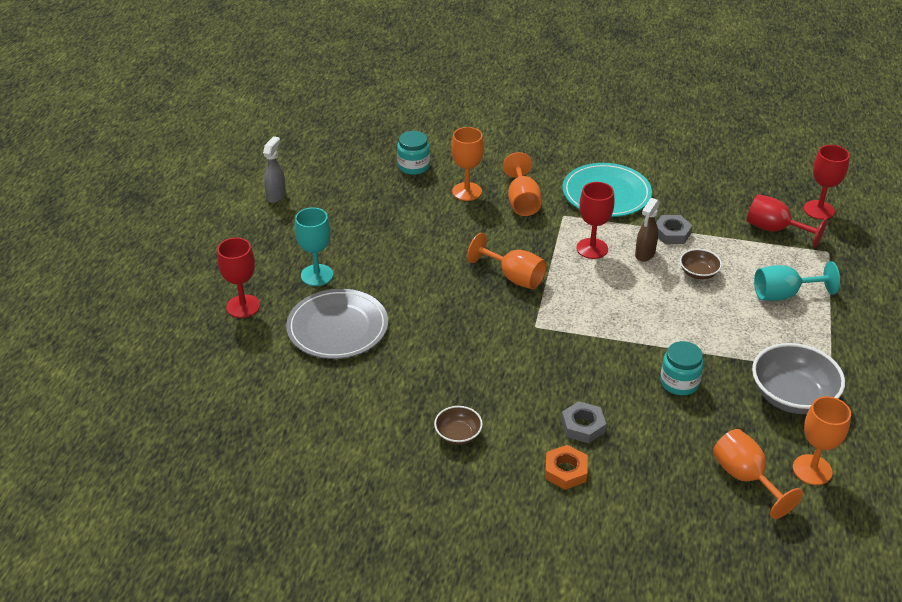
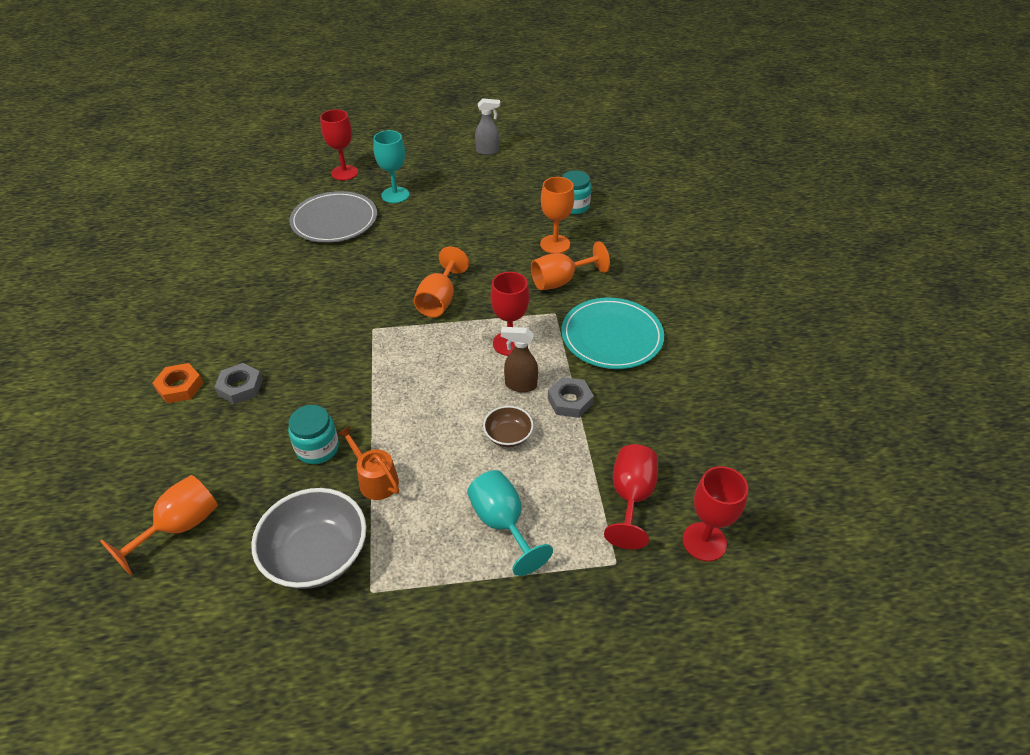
camera: 70 degrees right, 5 degrees up
(458, 434) = (218, 312): brown bowl -> none
(724, 353) = (375, 479): none -> orange watering can
(812, 470) = (197, 589): orange goblet -> none

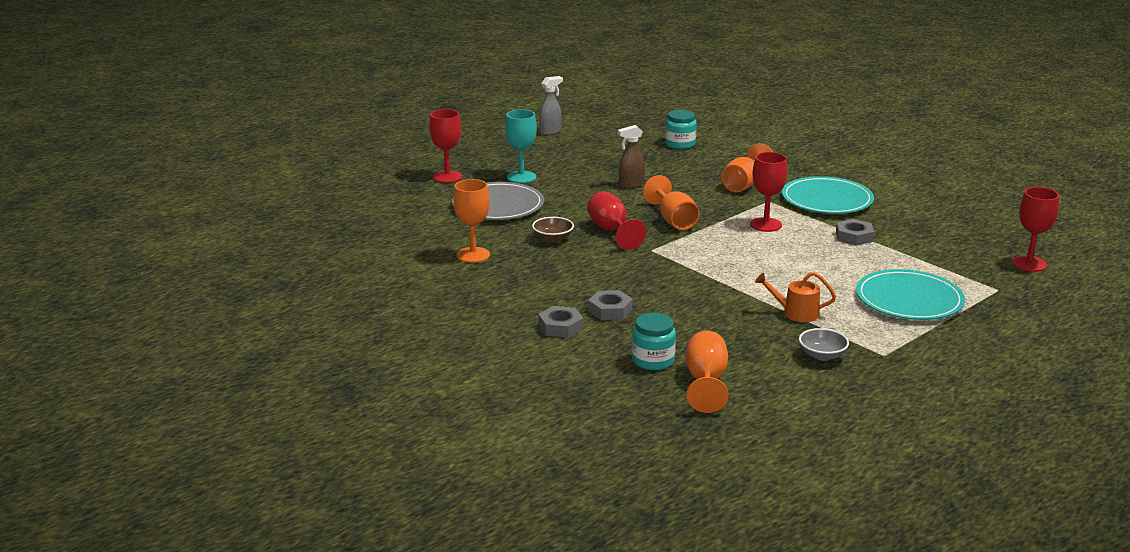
camera: 35 degrees left, 20 degrees down
(180, 387) = (560, 327): orange nut -> grey nut
(317, 448) = (729, 315): turquoise jar -> turquoise jar (653, 360)
(317, 555) = (822, 355): grey bowl -> grey bowl, size x0.52
(502, 523) = (909, 300): turquoise goblet -> turquoise plate
(508, 435) = (844, 264): brown bowl -> brown bowl (553, 238)
(520, 385) = (809, 241): brown spray bottle -> brown spray bottle (630, 185)
(555, 244) = (704, 168): orange goblet -> orange goblet (473, 255)
(631, 497) = (961, 262): red goblet -> red goblet (611, 231)

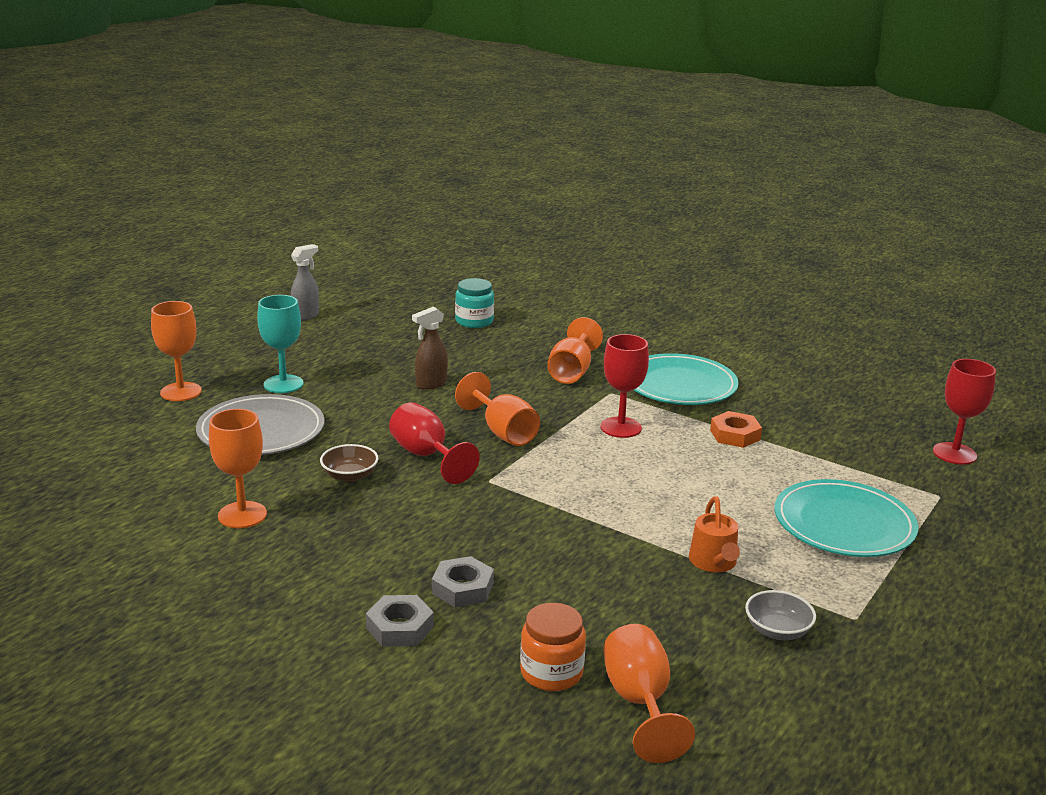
camera: 15 degrees left, 0 degrees up
(447, 177) = (181, 392): red goblet -> orange goblet
(653, 360) = (551, 672): turquoise jar -> orange jar
(796, 313) = (714, 562): orange watering can -> orange watering can turned 90 degrees counterclockwise
(854, 237) = (735, 435): grey nut -> orange nut

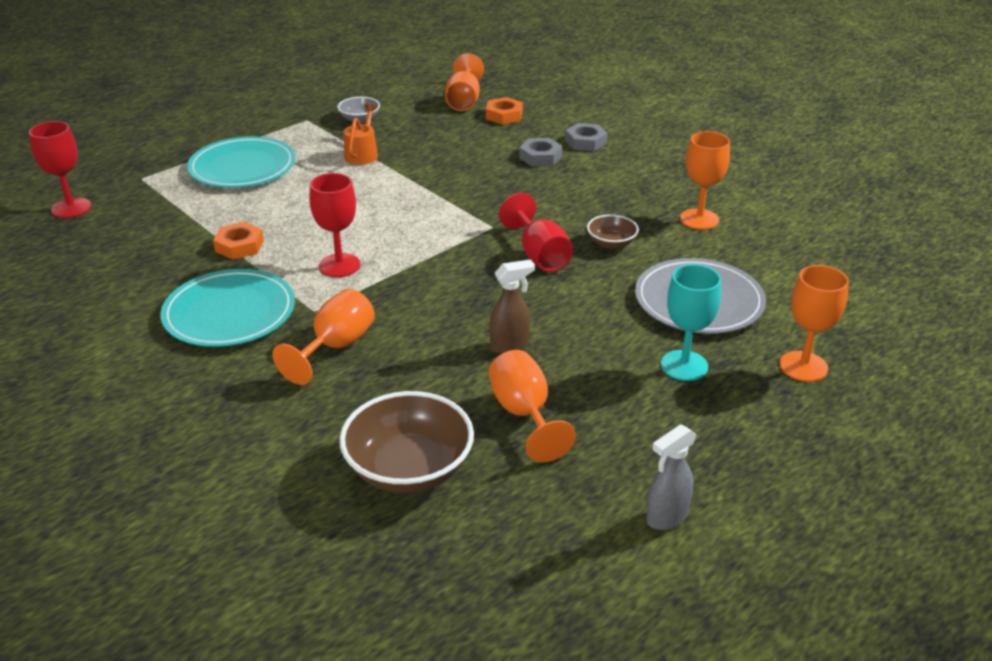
camera: 165 degrees left, 10 degrees up
(474, 321) = (409, 468): turquoise jar -> brown bowl
(502, 432) = (457, 273): orange goblet -> orange goblet (524, 414)
(551, 672) = (504, 115): orange jar -> orange nut

